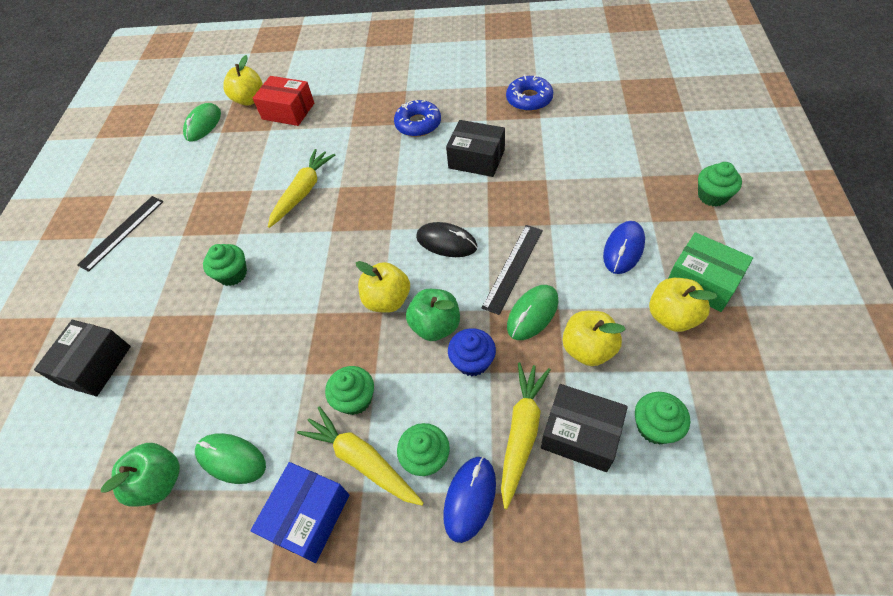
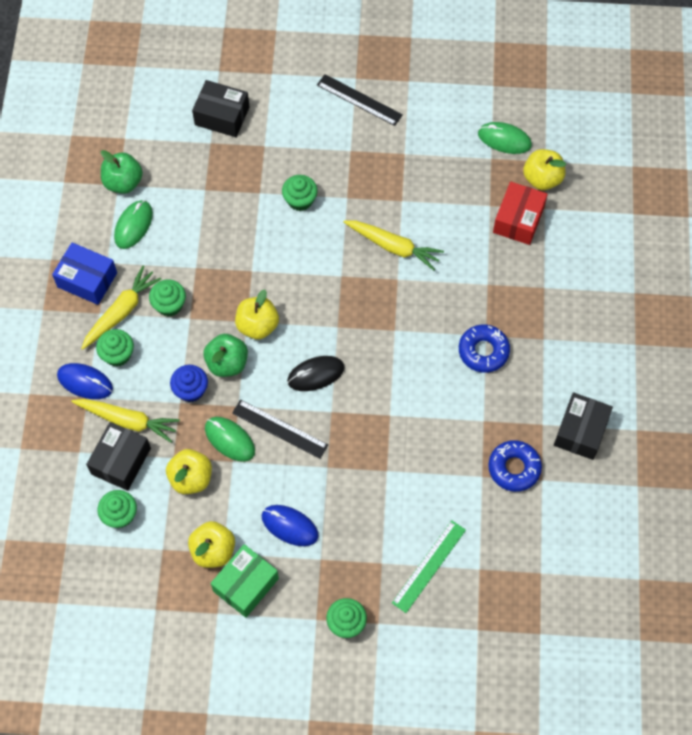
camera: 85 degrees right, 10 degrees up
(446, 242) = (315, 374): black mouse -> black mouse turned 45 degrees clockwise
(476, 159) = (423, 407): black box -> black box (580, 431)
(635, 144) = (429, 566): none -> green ruler

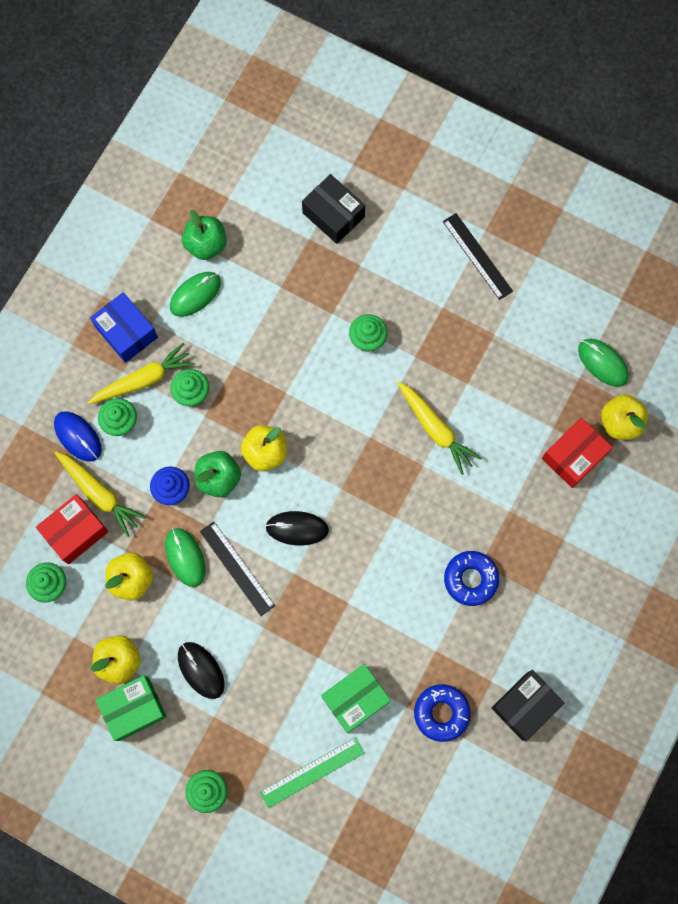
camera: 25 degrees right, 10 degrees up
(121, 461) = (75, 532): black box -> red box
(289, 526) = (201, 670): blue mouse -> black mouse
(435, 490) = (355, 699): none -> green box

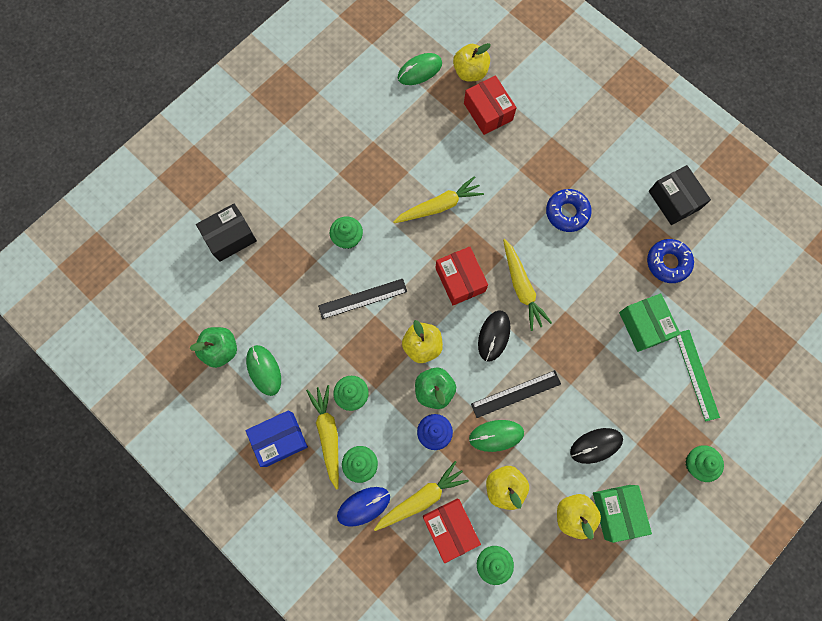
camera: 75 degrees left, 0 degrees up
(353, 475) = (460, 279): none -> red box
(362, 547) = (521, 287): none -> yellow carrot
(477, 256) = (303, 135): black ruler -> black ruler (362, 298)

